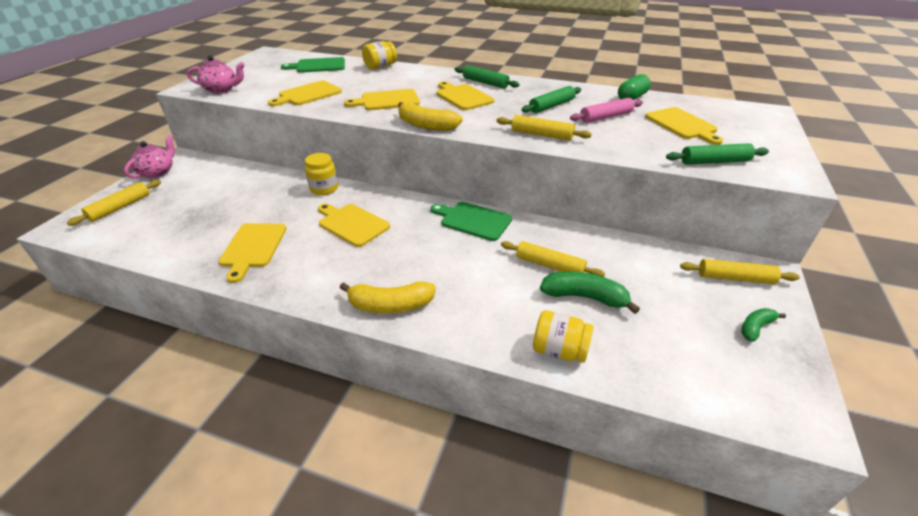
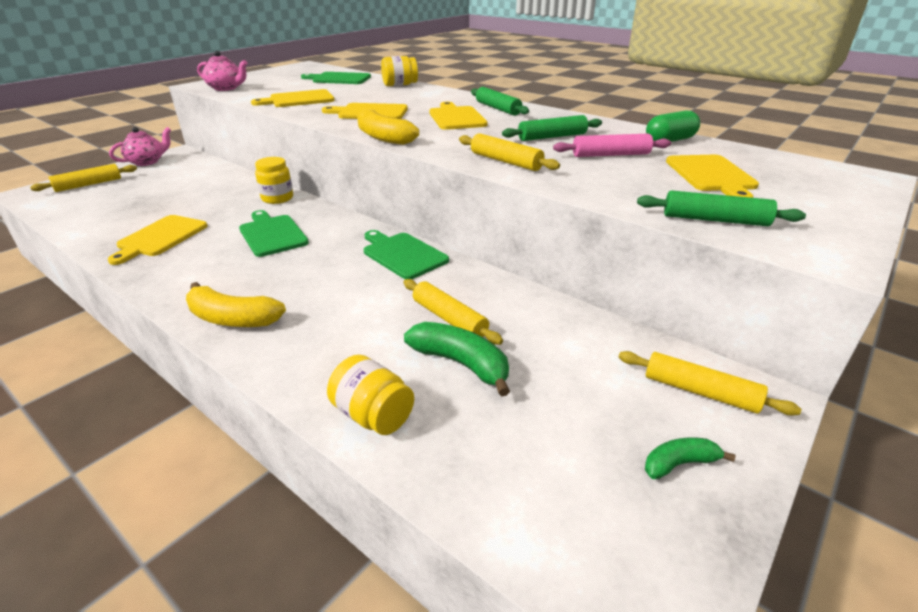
camera: 20 degrees right, 5 degrees down
(352, 224) = (272, 234): yellow cutting board -> green cutting board

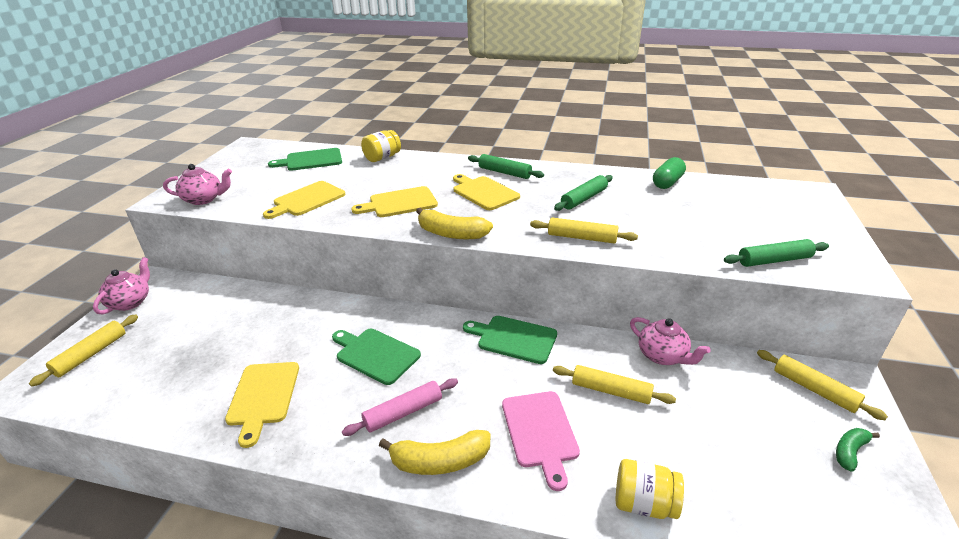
camera: 25 degrees left, 0 degrees up
(277, 198) = (334, 310): yellow jar -> none
(342, 327) = (540, 432): none -> pink cutting board
(461, 363) = (658, 429): green banana -> none
(540, 308) = (662, 356): none -> pink teapot
(610, 155) = (645, 209): pink rolling pin -> pink rolling pin (403, 412)
(700, 391) = (814, 389): yellow rolling pin -> yellow rolling pin turned 45 degrees clockwise
(711, 175) = (729, 215): yellow cutting board -> none

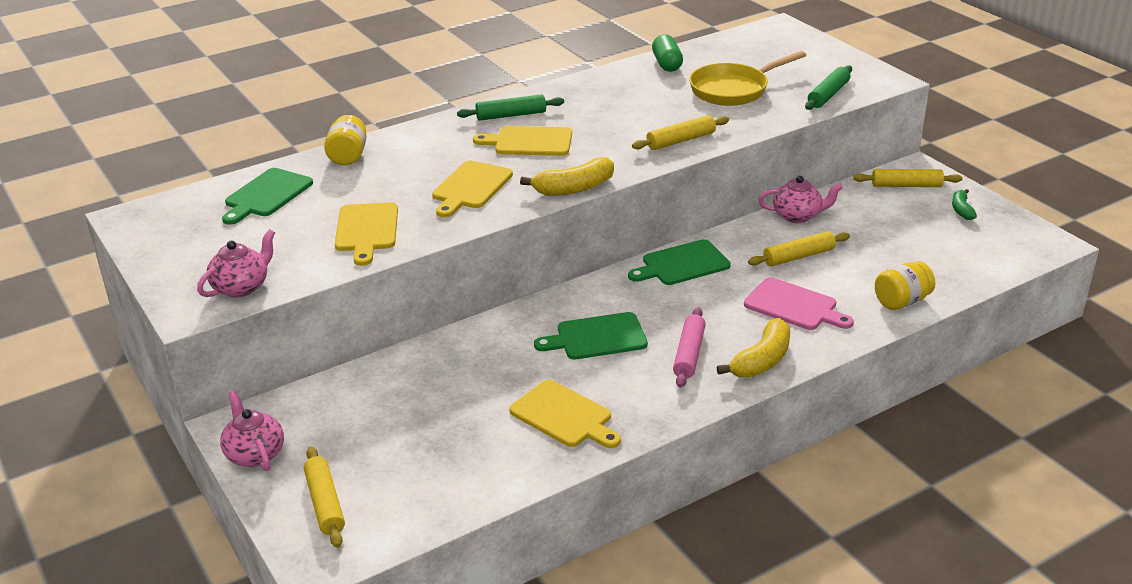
camera: 45 degrees left, 0 degrees up
(583, 199) = (626, 108): green rolling pin -> none
(690, 220) = (733, 90): none -> yellow pan

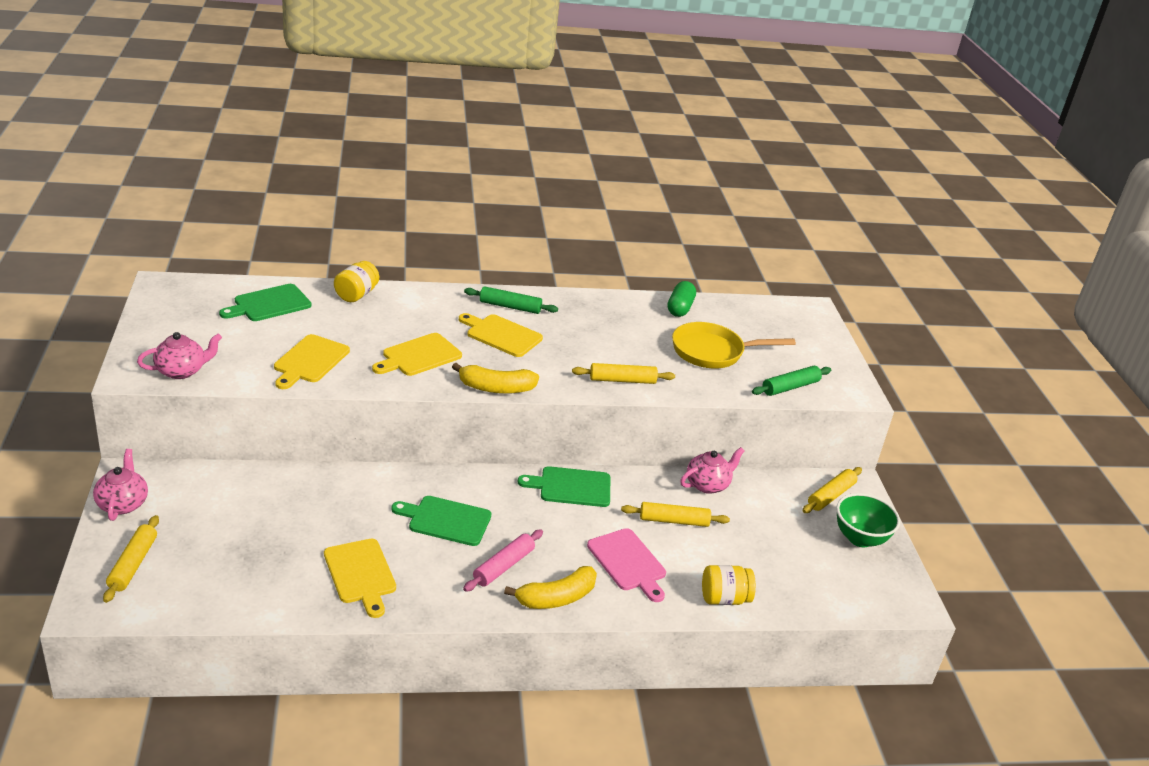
camera: 20 degrees right, 0 degrees up
(797, 216) = (707, 484): pink teapot -> pink teapot turned 60 degrees counterclockwise
(906, 185) = (831, 496): yellow rolling pin -> yellow rolling pin turned 75 degrees counterclockwise
(961, 210) = (860, 538): green banana -> green bowl

